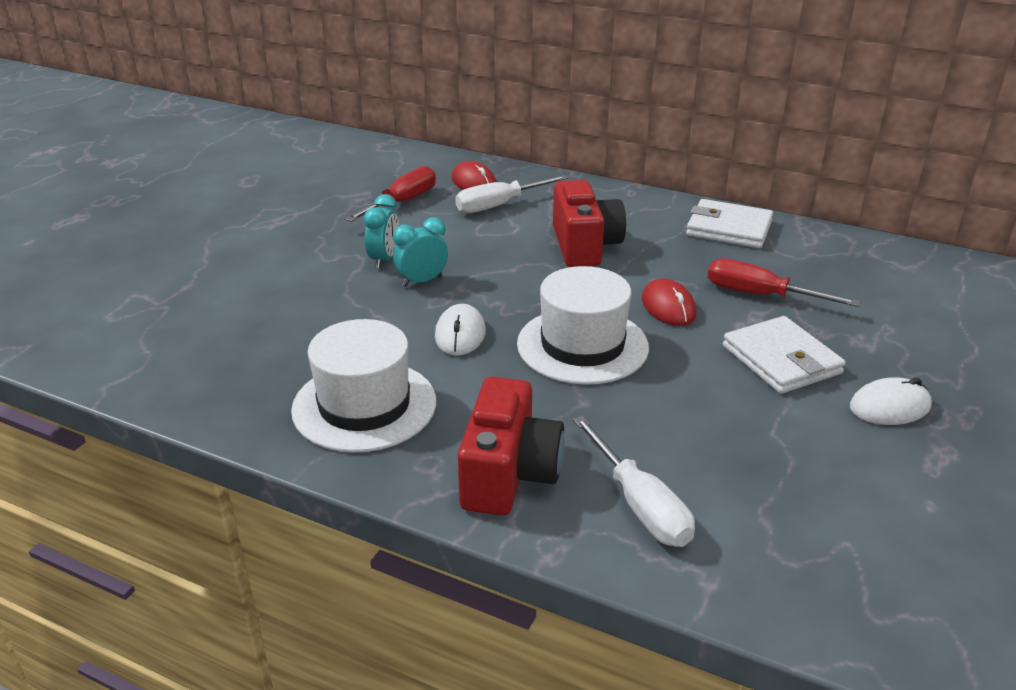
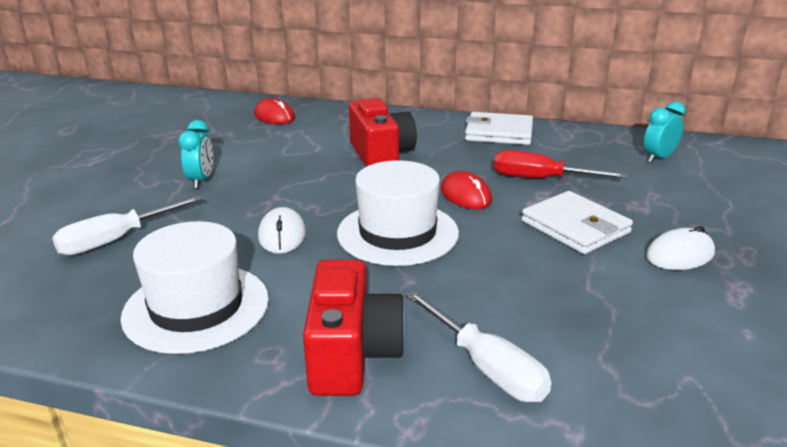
camera: 10 degrees left, 5 degrees down
(402, 202) = (212, 136): red screwdriver -> none
(422, 281) = (239, 195): turquoise clock -> turquoise clock (658, 158)
(499, 205) = (300, 131): white screwdriver -> white screwdriver (116, 240)

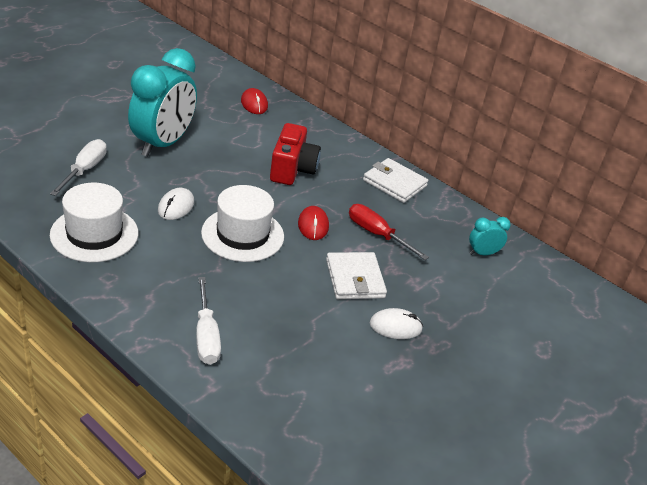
camera: 20 degrees right, 10 degrees up
(116, 240) = (84, 170): white screwdriver -> white screwdriver turned 120 degrees clockwise
(201, 181) = (163, 144): turquoise clock -> turquoise clock, size x2.30
(352, 354) = (147, 297): red camera -> none

